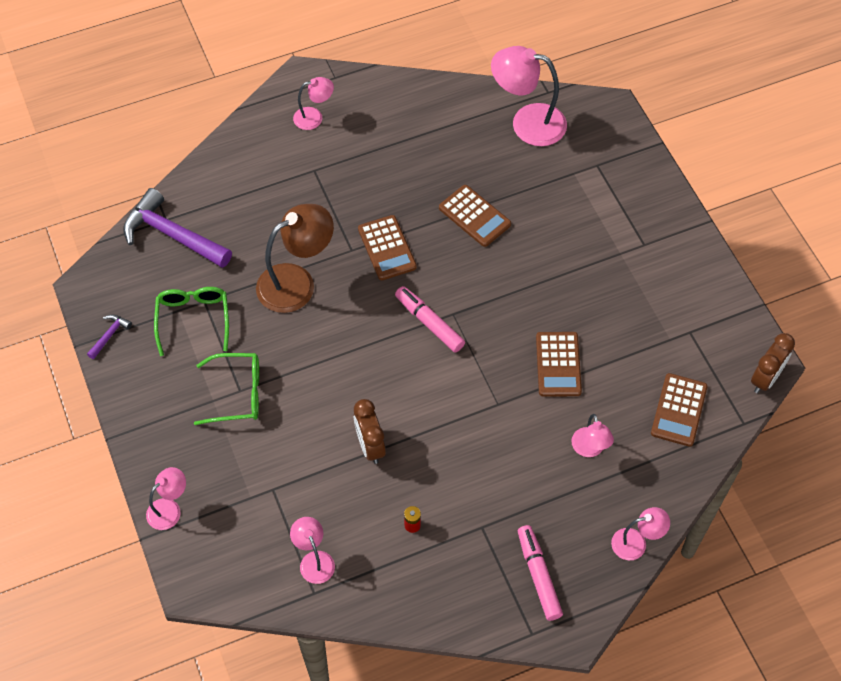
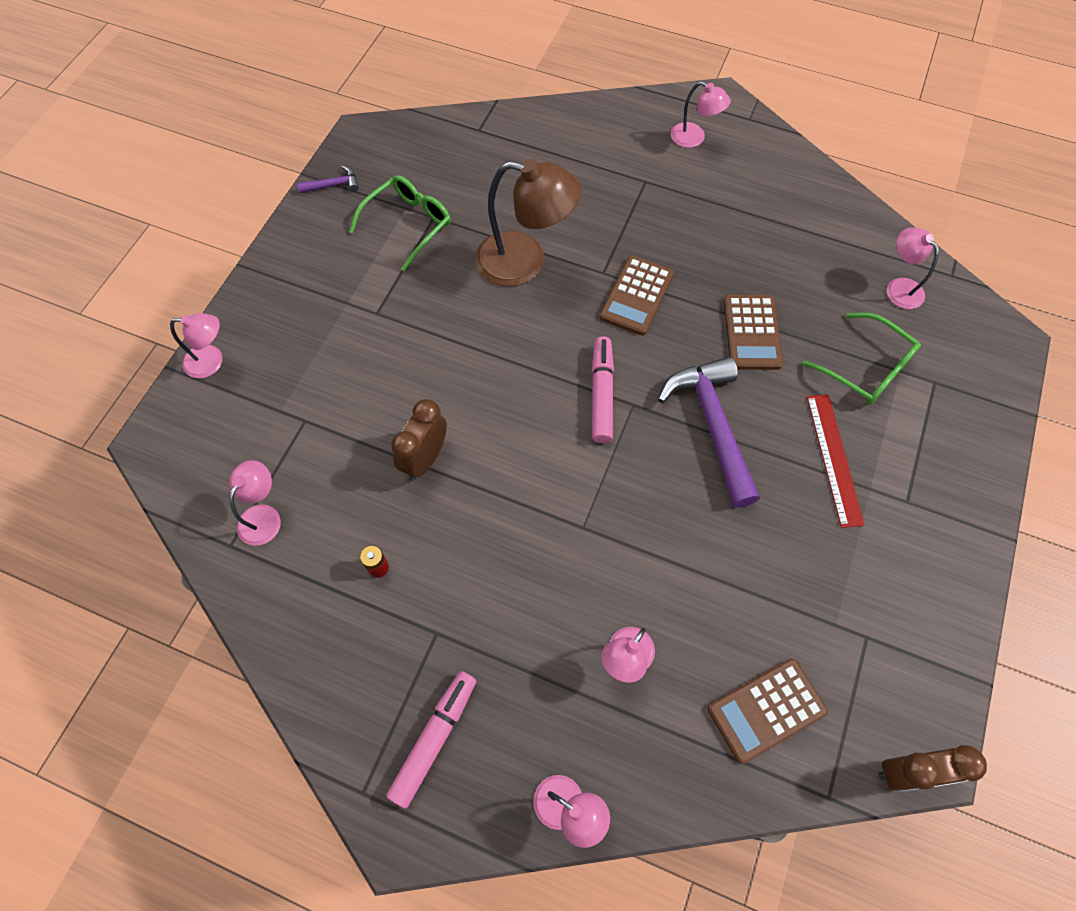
camera: 45 degrees right, 5 degrees up
(172, 235) = (470, 145): purple hammer -> purple hammer (712, 425)
(237, 394) = (371, 314): green glasses -> green glasses (866, 368)
(527, 123) = (899, 287): pink lamp -> pink lamp, size x0.54
(558, 364) = (685, 543): brown calculator -> none
(587, 252) = (834, 459): none -> red ruler

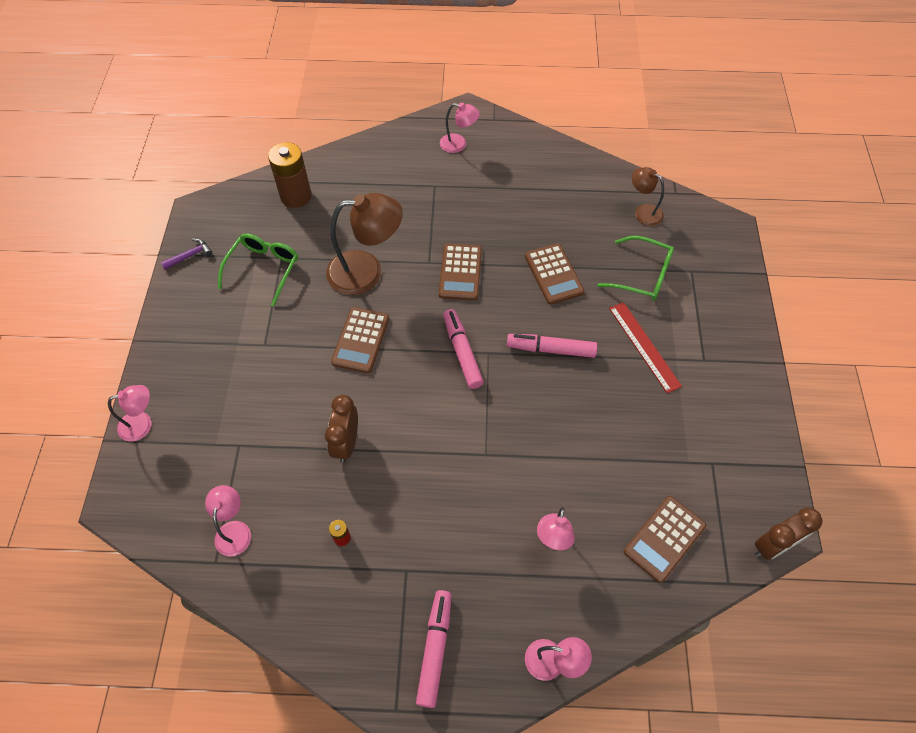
camera: 20 degrees left, 5 degrees down
(477, 149) = (296, 196): none -> brown battery
(487, 342) = (361, 340): none -> brown calculator
(712, 425) = (550, 349): purple hammer -> pink marker
(899, 287) = (643, 212): pink lamp -> brown lamp

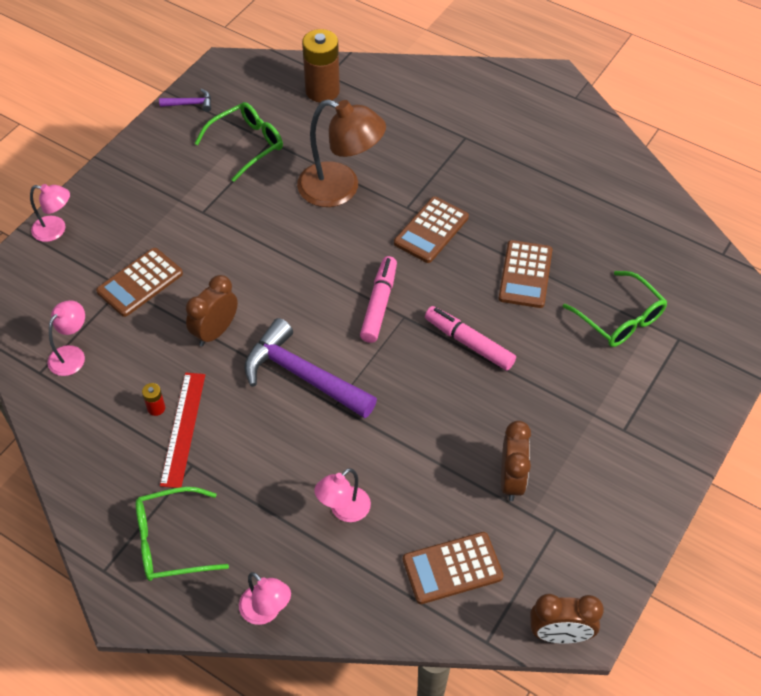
camera: 30 degrees right, 5 degrees down
(361, 340) = (291, 248): brown calculator -> brown calculator (140, 283)
(435, 649) = (171, 541): pink marker -> green glasses
(443, 443) = (302, 375): none -> purple hammer
(459, 144) = (519, 107): pink lamp -> none
(643, 212) = (670, 257): brown lamp -> none
(644, 346) = (569, 386): red ruler -> red ruler (183, 428)
(656, 442) = (511, 480): none -> brown clock

